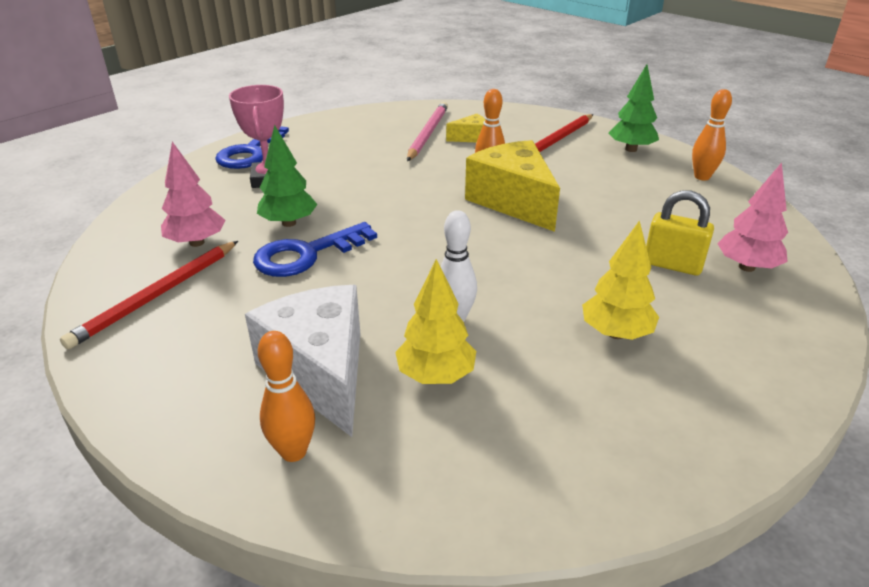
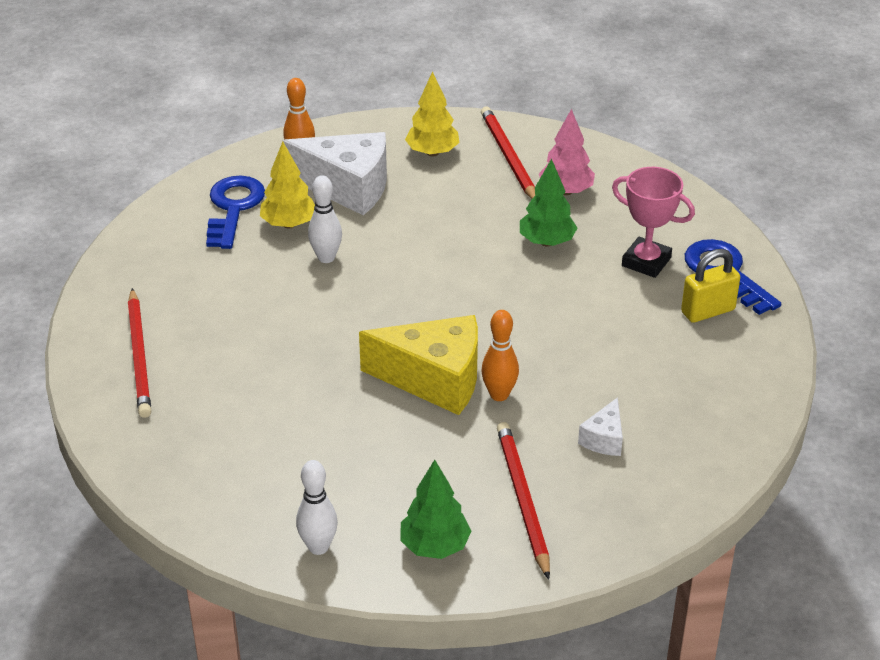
camera: 130 degrees right, 5 degrees up
(306, 254) = (486, 232): blue key -> blue key (233, 208)
(427, 134) = (650, 412): pink pencil -> none
(471, 138) = (604, 439): yellow cheese -> white cheese
(616, 333) = (221, 314): yellow tree -> yellow tree (432, 152)
(672, 265) = (239, 399): yellow padlock -> yellow padlock (708, 311)
(702, 177) = (318, 547): orange bowling pin -> white bowling pin
(738, 346) = (139, 356): none -> red pencil
(746, 267) = (183, 436): pink tree -> none

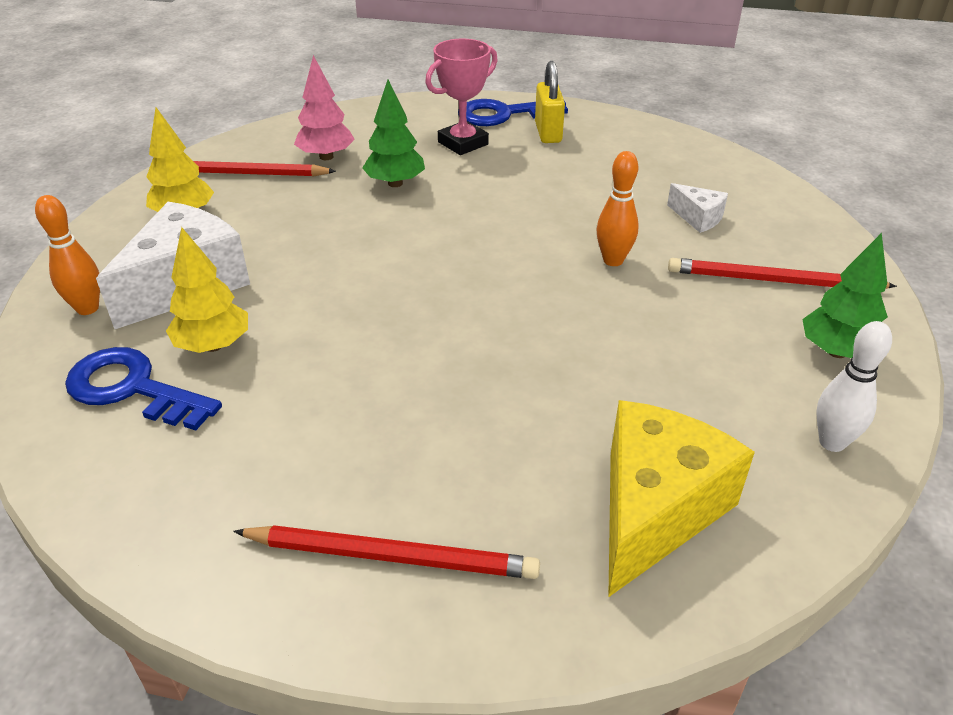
camera: 70 degrees left, 0 degrees up
(326, 258) = (306, 328): white bowling pin -> none
(435, 379) = (571, 295): yellow cheese -> yellow cheese (655, 510)

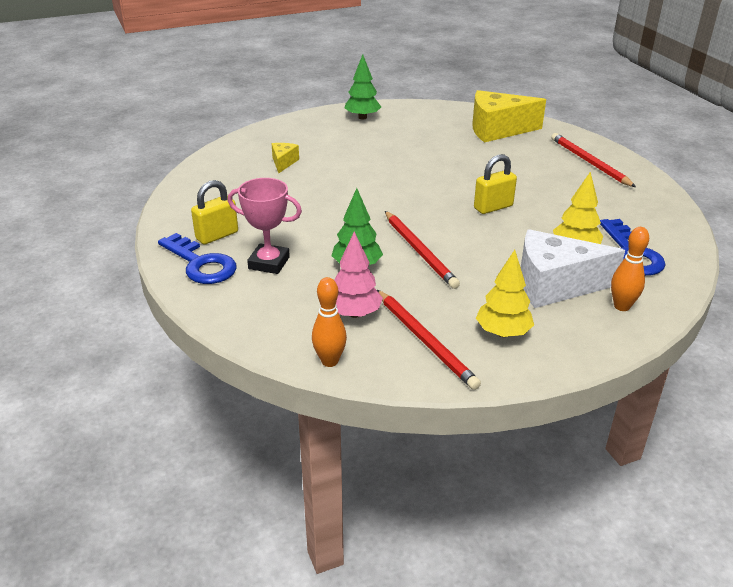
camera: 125 degrees left, 5 degrees down
(389, 333) = (493, 207): none -> yellow padlock
(613, 260) = (355, 173): orange bowling pin -> orange bowling pin (329, 361)
(698, 218) = (283, 162): white cheese -> yellow cheese
(773, 281) = (324, 136): red pencil -> red pencil (419, 251)
(832, 442) = (419, 111): white bowling pin -> none

